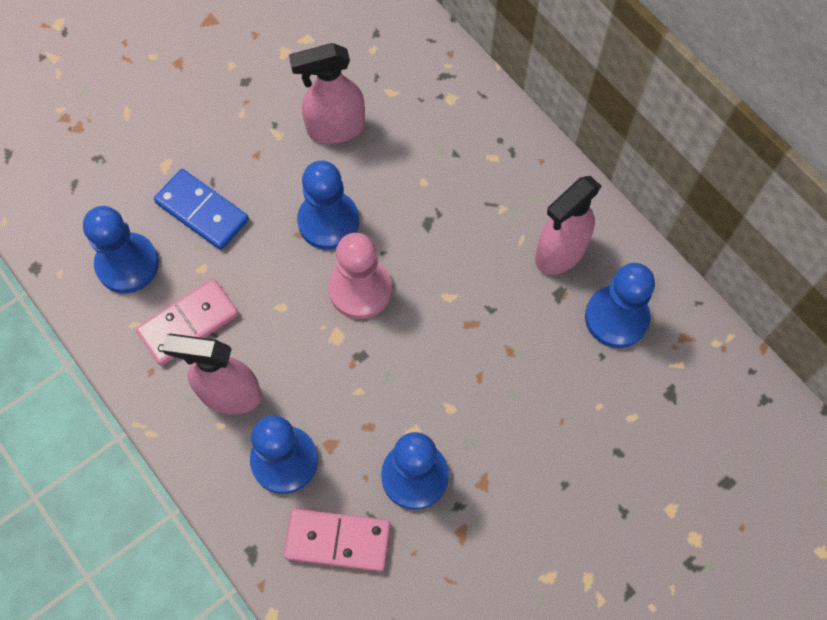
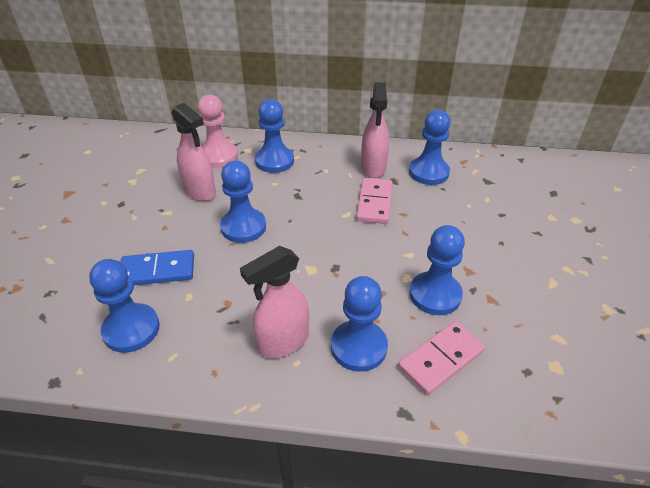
camera: 45 degrees left, 25 degrees down
(188, 323) = (212, 328): pink domino -> pink domino (374, 203)
(335, 128) = (200, 191): pink spray bottle -> pink spray bottle turned 75 degrees counterclockwise
(360, 289) = (297, 241): pink pawn -> pink pawn (218, 156)
(460, 144) = (274, 161): none -> blue pawn

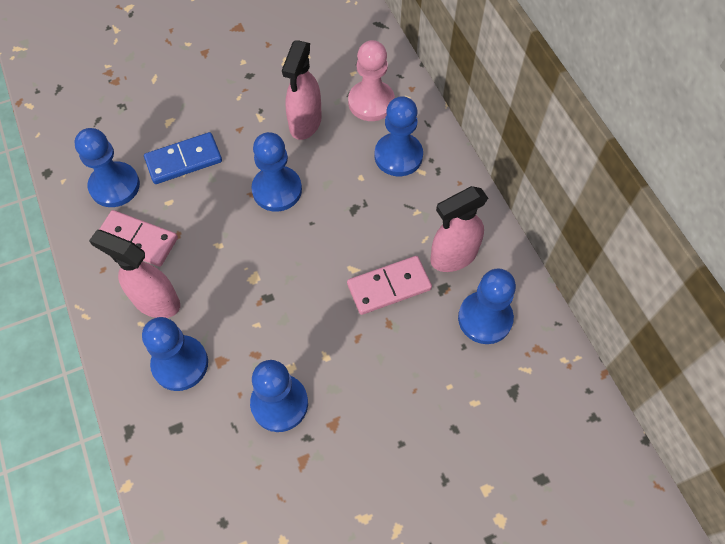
camera: 60 degrees right, 20 degrees up
(157, 271) = (184, 160): blue domino -> blue domino turned 75 degrees counterclockwise
(441, 359) = (200, 439): pink domino -> pink domino (137, 240)

